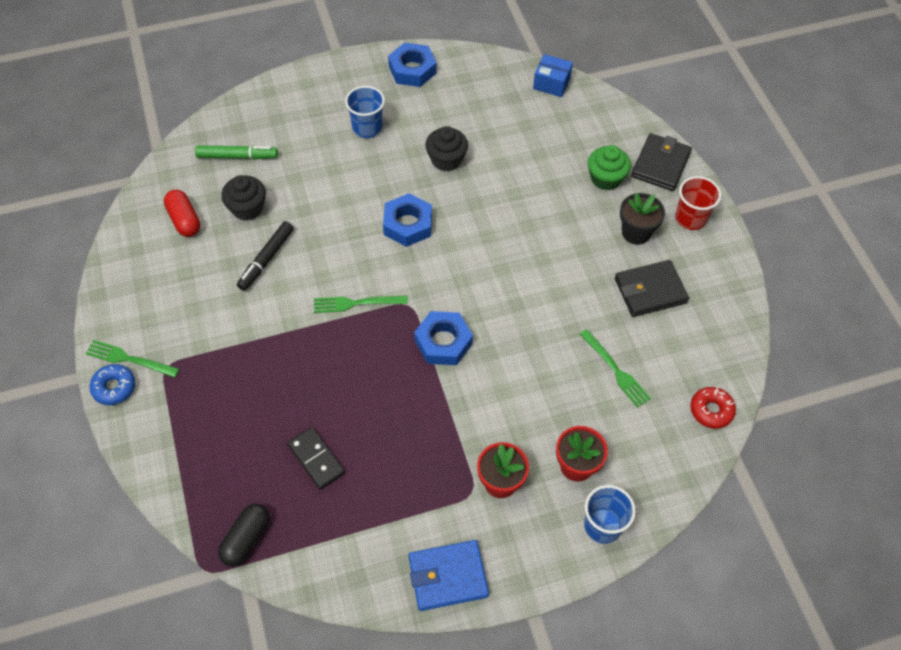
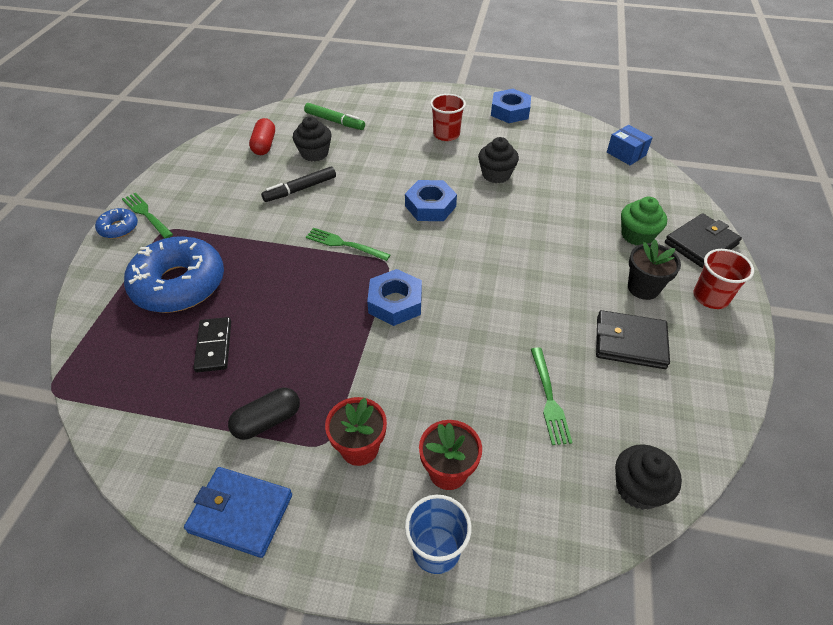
camera: 30 degrees right, 10 degrees down
(232, 417) = (179, 284): none -> blue donut
(246, 539) = (104, 382): black capsule -> black capsule (267, 421)
(367, 127) = (446, 134): blue cup -> red cup
(711, 410) = (638, 488): red donut -> black cupcake

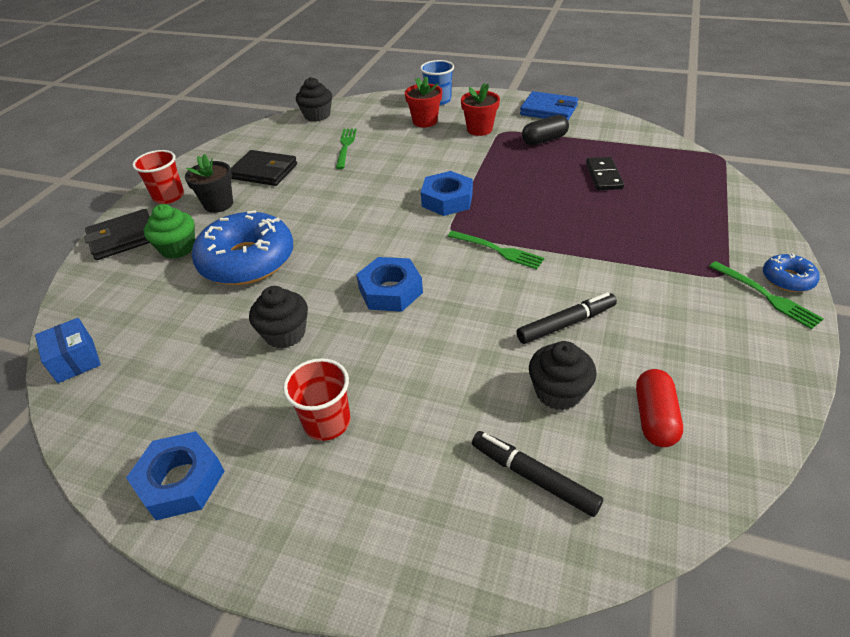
camera: 170 degrees left, 5 degrees down
(179, 284) = (665, 219): blue donut -> blue donut (247, 260)
(334, 121) = (533, 477): green marker -> black marker

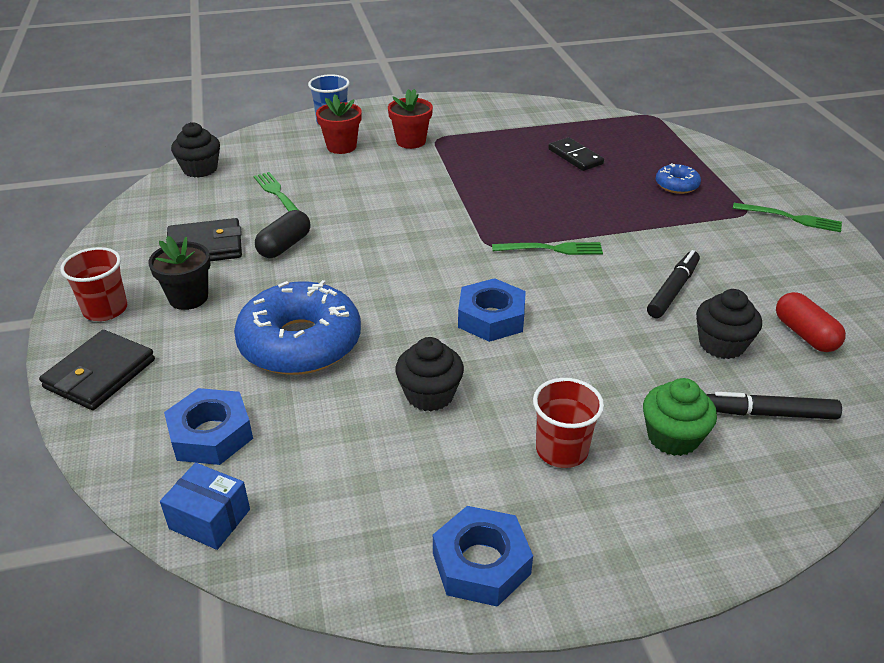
camera: 35 degrees left, 5 degrees down
(178, 248) = (194, 360): green cupcake -> green cupcake (673, 437)
(447, 200) = (453, 218): blue nut -> blue nut (211, 434)
(544, 140) = (487, 137): black capsule -> black capsule (284, 246)
(548, 110) = (461, 107): blue wallet -> none
(787, 279) = (792, 201): blue donut -> blue donut (676, 185)

